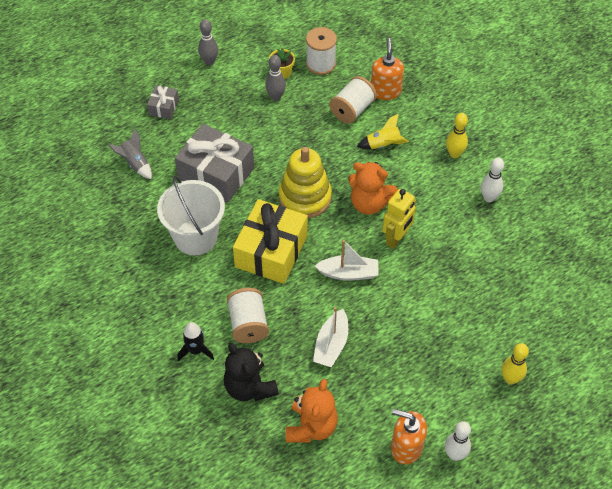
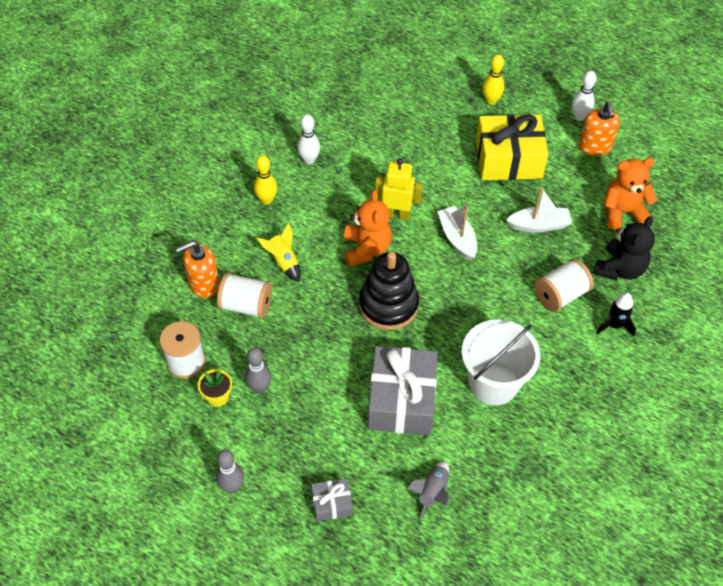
camera: 115 degrees left, 0 degrees up
(271, 251) = (470, 309): yellow gift -> yellow gift (508, 159)
(305, 197) = (388, 305): yellow stacking toy -> black stacking toy

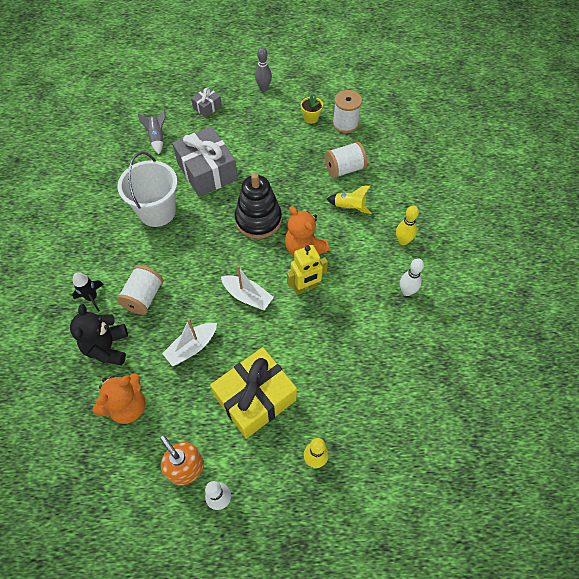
camera: 145 degrees right, 5 degrees up
(203, 284) = (381, 166): orange soap dispenser -> none
(259, 388) = (293, 134): grey bowling pin -> none

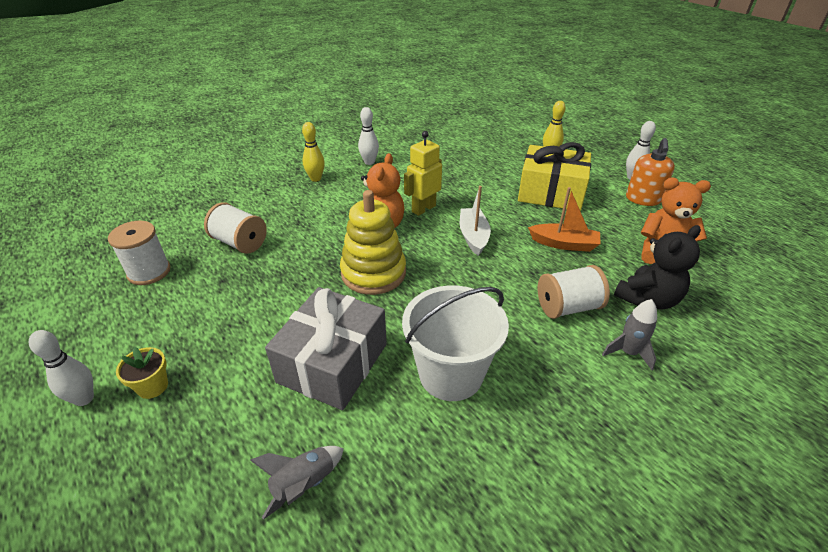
camera: 125 degrees left, 20 degrees down
(92, 297) = (628, 352): black rocket -> grey rocket
(192, 347) = (564, 244): white boat -> orange boat
(207, 107) = (173, 456): grey gift -> none
(258, 220) = (373, 273): black stacking toy -> yellow stacking toy
(264, 88) = (84, 399): grey bowling pin -> white bowling pin
(305, 287) = (423, 209): yellow robot -> yellow robot turned 75 degrees counterclockwise
(311, 118) = (150, 307): yellow flower pot -> yellow flower pot (153, 386)
(349, 207) = (298, 220): yellow rocket -> none

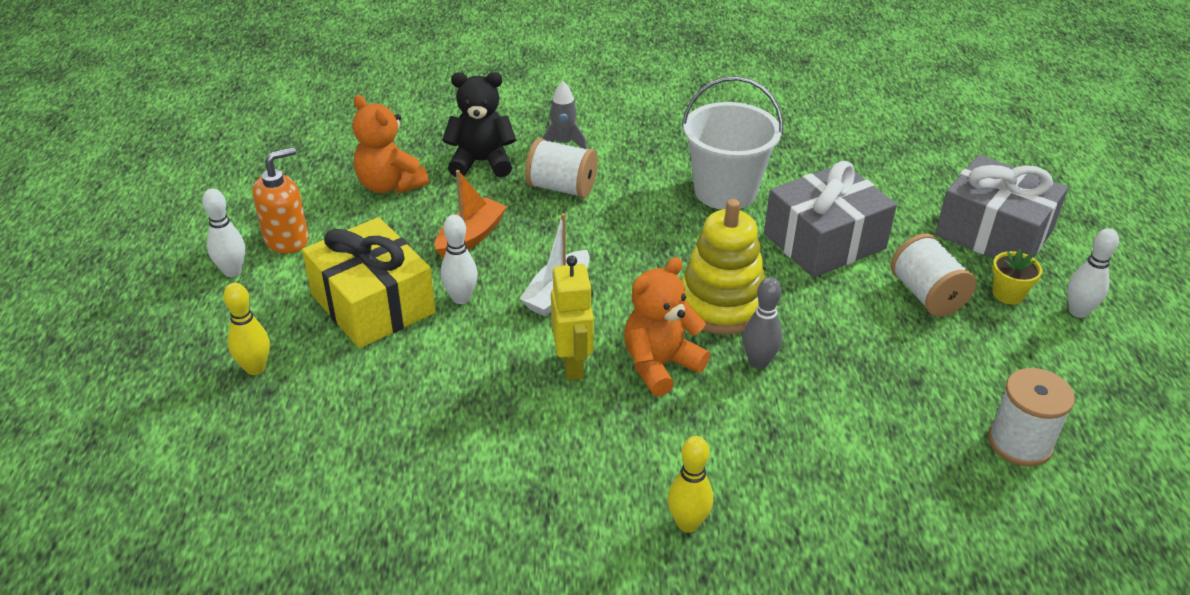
camera: 145 degrees left, 0 degrees up
(167, 464) = (993, 233): none -> grey gift
(240, 243) = (876, 434): white spool -> white spool (926, 295)
(304, 484) = (887, 182): grey rocket -> none
(327, 250) = (758, 362): none -> grey bowling pin
(369, 162) = (558, 518): white bowling pin -> white bowling pin (461, 298)
(423, 209) = (573, 365): yellow robot -> yellow robot turned 90 degrees counterclockwise
(564, 244) = (470, 237): orange boat -> orange boat turned 75 degrees clockwise

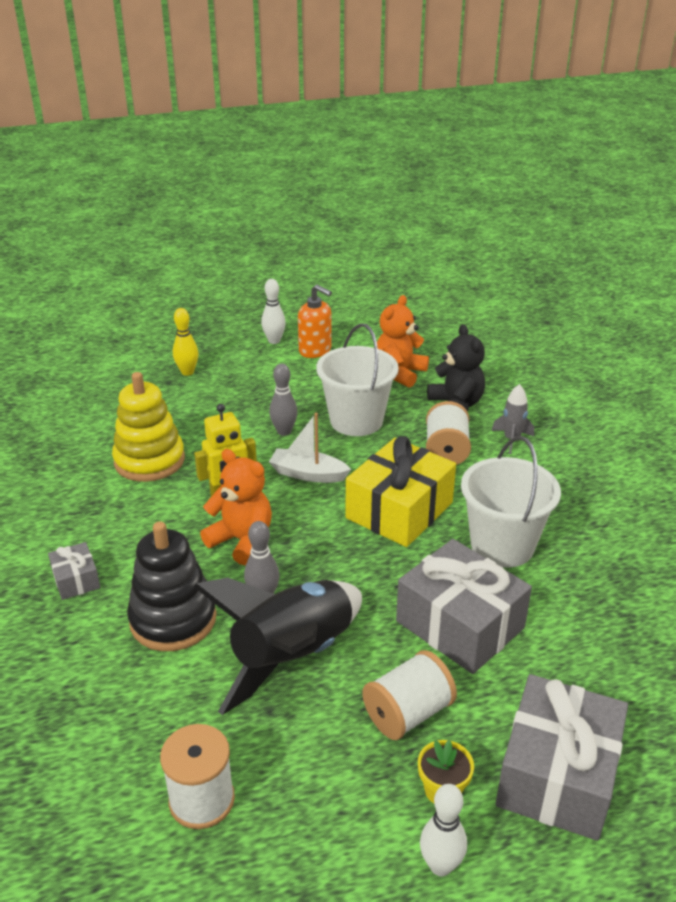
camera: 75 degrees right, 5 degrees down
(373, 303) = (263, 398): yellow gift -> yellow gift (399, 510)
(461, 298) = (284, 431): white bowling pin -> grey bowling pin
(470, 237) = (356, 421): orange boat -> white bucket
(687, 523) = (76, 580): yellow bowling pin -> grey gift
(721, 305) = (330, 565): yellow stacking toy -> yellow stacking toy (149, 461)
(777, 438) = (173, 619): none -> black stacking toy
(848, 354) = (293, 656): none -> black rocket

